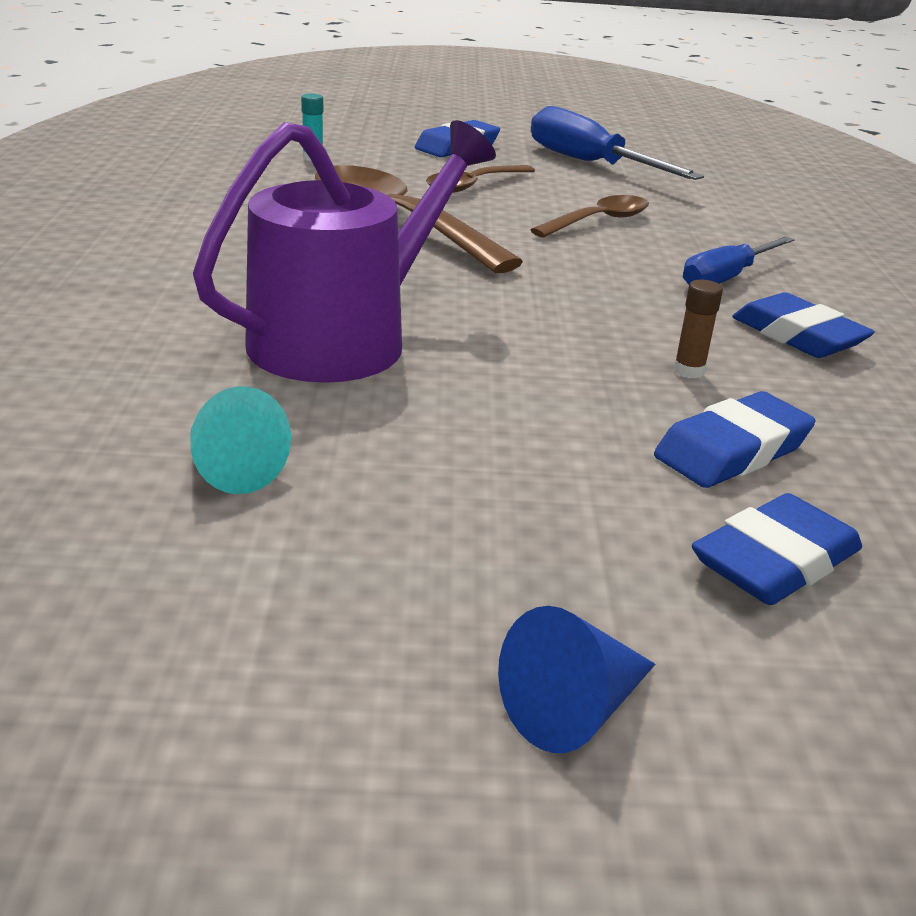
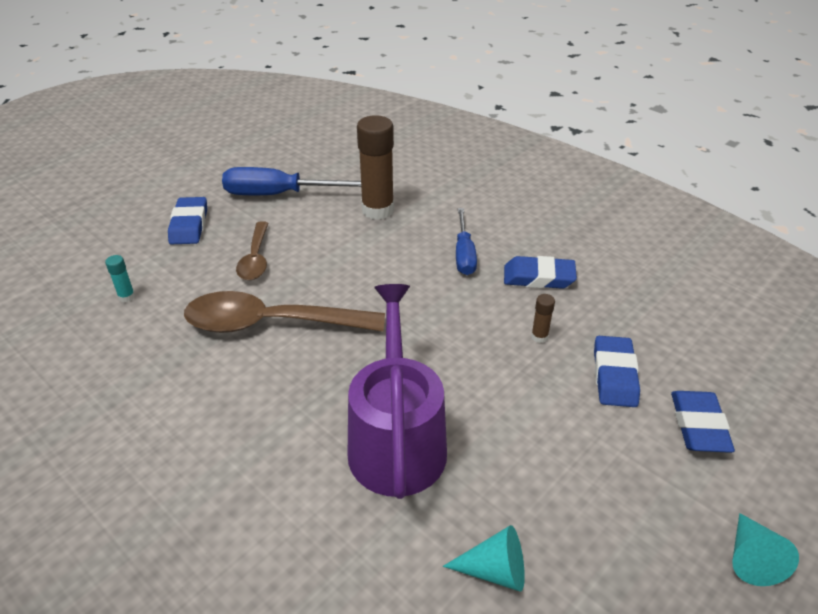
camera: 45 degrees left, 10 degrees up
(573, 709) = (751, 558): blue cone -> turquoise cone
(598, 221) = (356, 247): brown spoon -> none
(683, 211) = (377, 210): none -> brown glue stick

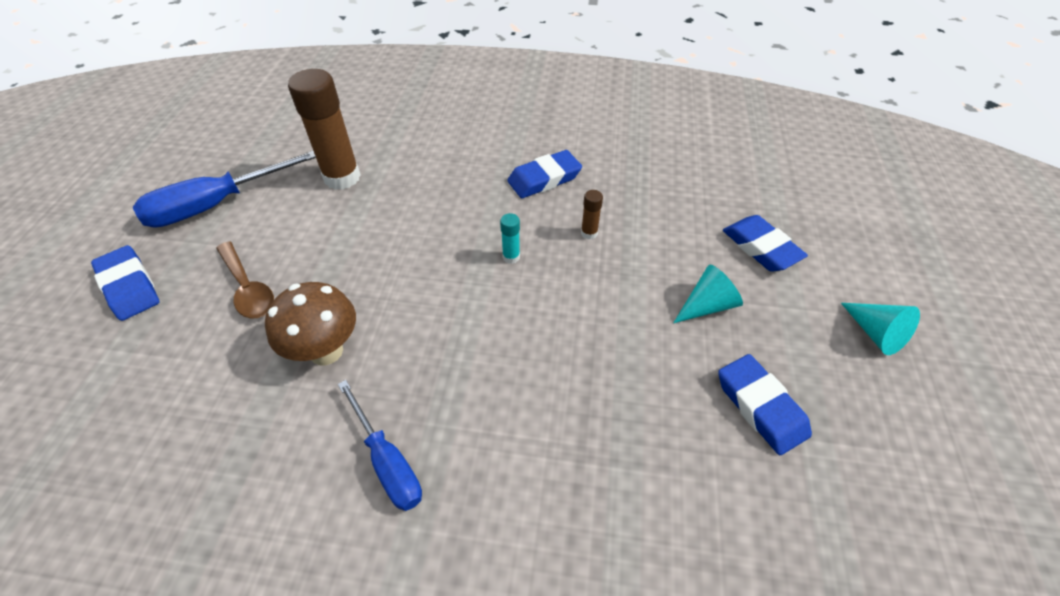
camera: 35 degrees left, 10 degrees up
(126, 297) = (115, 412): turquoise glue stick -> turquoise glue stick (511, 257)
(271, 324) = (326, 351): brown spoon -> brown mushroom
(396, 441) = (552, 400): purple watering can -> none
(464, 254) = (462, 186): blue screwdriver -> blue screwdriver (387, 461)
(495, 570) = (729, 467): turquoise cone -> turquoise cone (707, 305)
(614, 375) = (672, 237): blue eraser -> blue eraser (760, 407)

